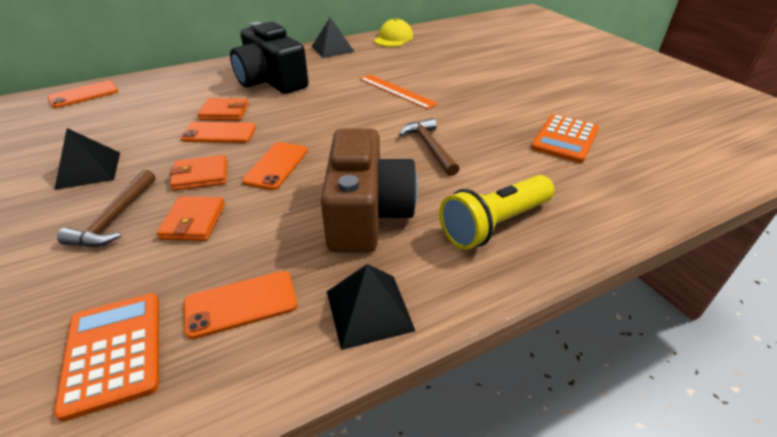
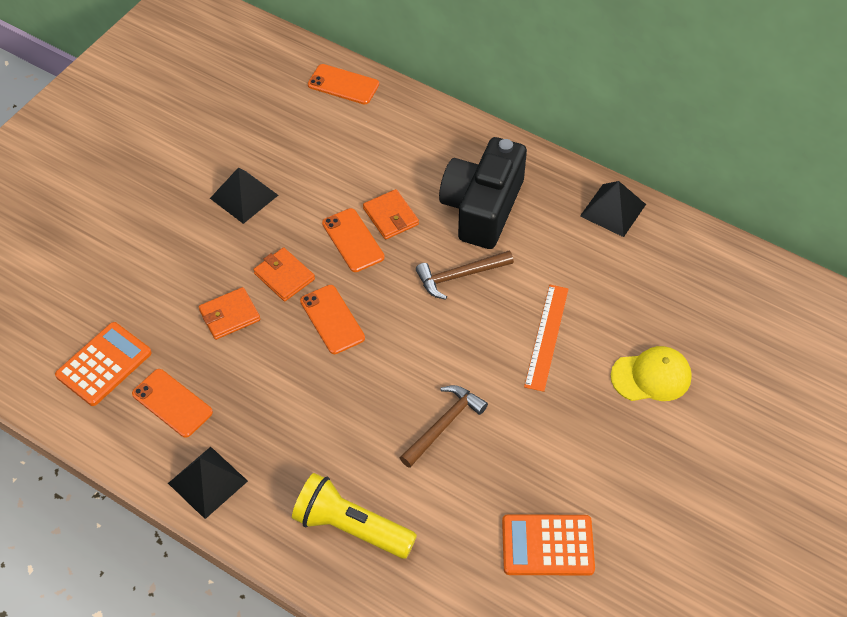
camera: 60 degrees right, 15 degrees up
(114, 218) = (204, 264): brown hammer -> brown hammer (459, 276)
(276, 166) = (332, 319): orange phone -> orange phone turned 75 degrees clockwise
(366, 213) = (308, 425): brown camera -> none
(393, 38) = (703, 254): yellow cap -> yellow cap (651, 376)

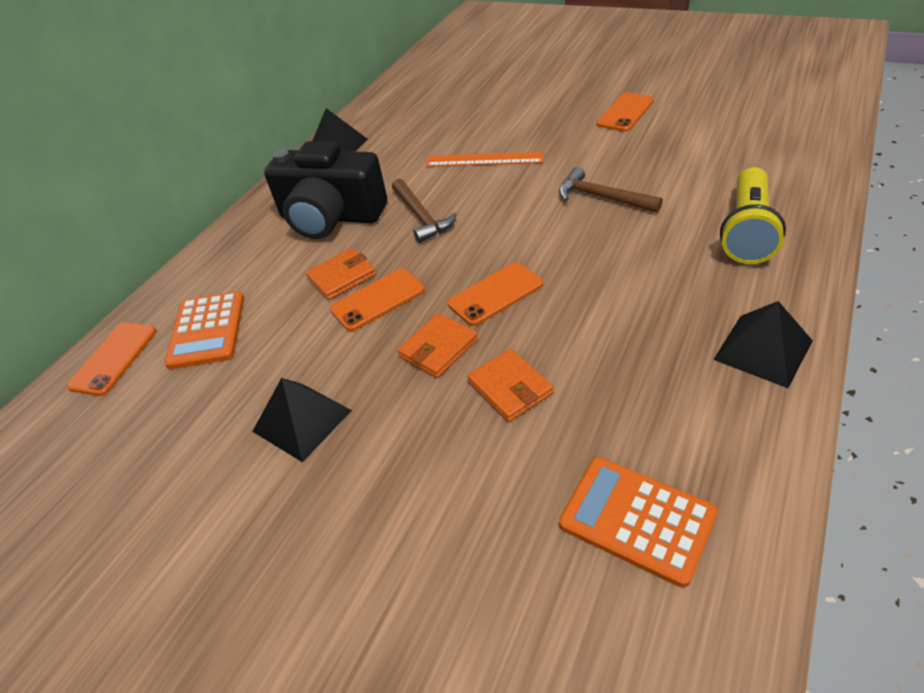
camera: 90 degrees left, 10 degrees down
(172, 403) = (668, 414): orange phone -> orange phone (625, 112)
(547, 545) = (694, 130): orange calculator -> orange calculator (207, 330)
(651, 376) = (511, 110): yellow cap -> none

